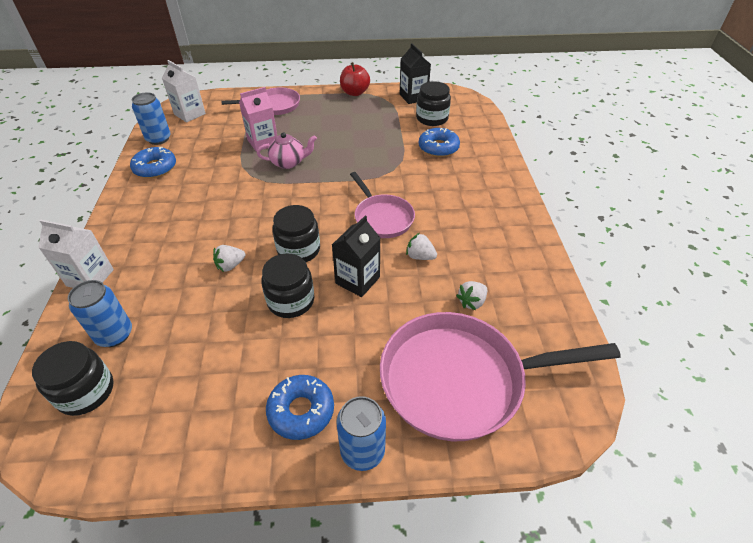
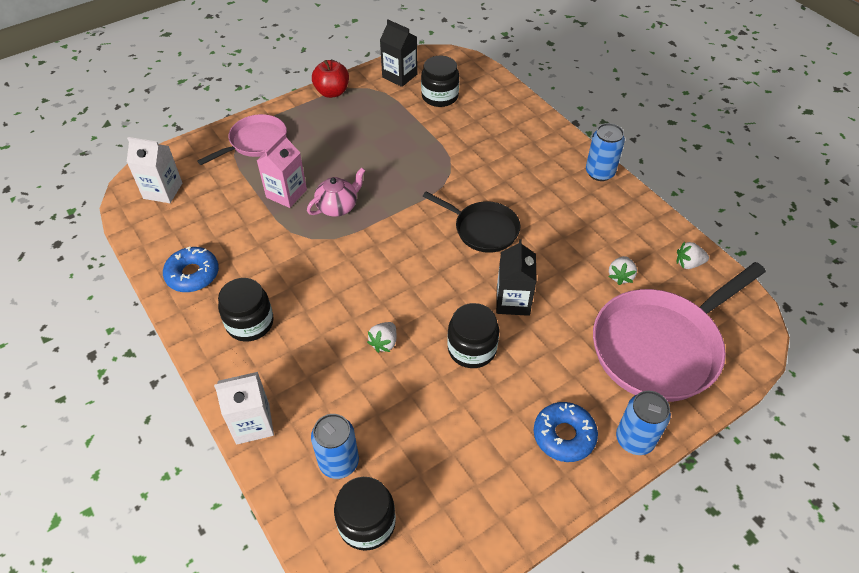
camera: 30 degrees left, 5 degrees up
(158, 139) = (158, 237): blue can -> blue can (599, 172)
(298, 250) = (434, 297): black jar -> black jar (250, 323)
(382, 217) = (482, 229): pink pan -> black pan
(420, 256) = (547, 253): white strawberry -> white strawberry (688, 263)
(438, 148) = (473, 129): blue donut -> none

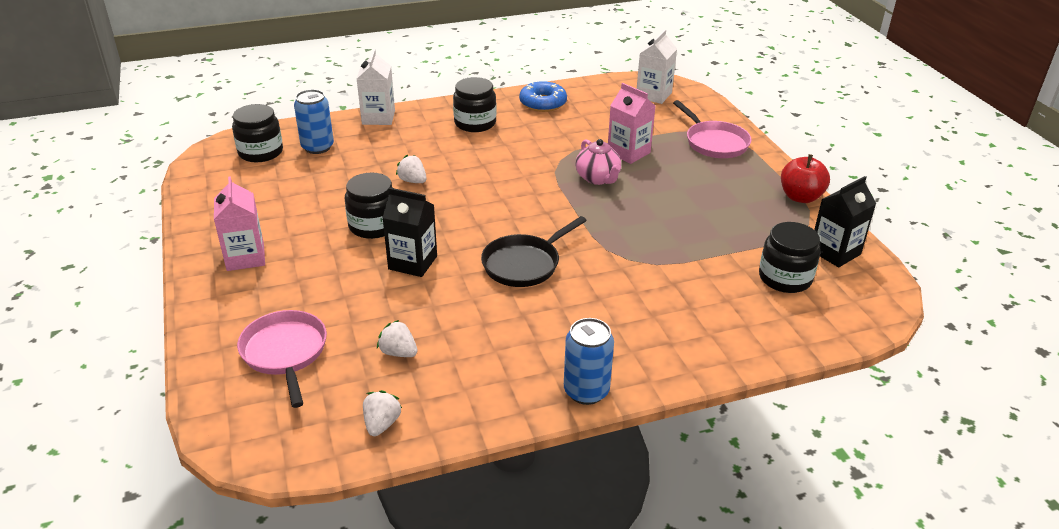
camera: 105 degrees right, 15 degrees down
(564, 435) = (245, 257): blue donut -> pink carton
(634, 439) = (205, 299): blue can -> none
(661, 346) = (285, 353): pink pan -> pink pan, size x0.57

